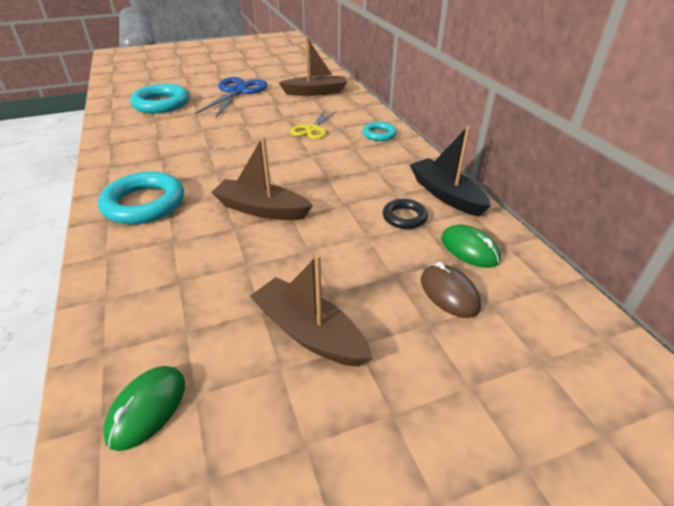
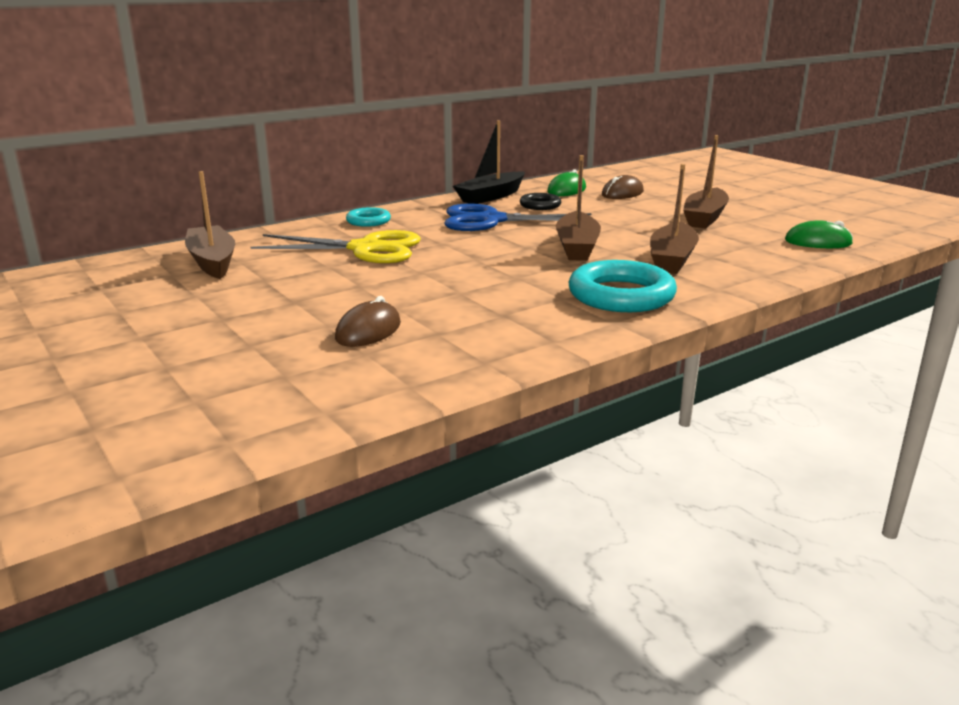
camera: 105 degrees left, 15 degrees down
(161, 104) = (279, 368): turquoise ring -> none
(180, 122) = (368, 331): none -> brown mouse
(192, 253) = (672, 259): none -> brown boat
(237, 92) = (207, 315): blue scissors -> blue scissors (491, 220)
(312, 129) = (366, 249): yellow scissors -> yellow scissors, size x1.65

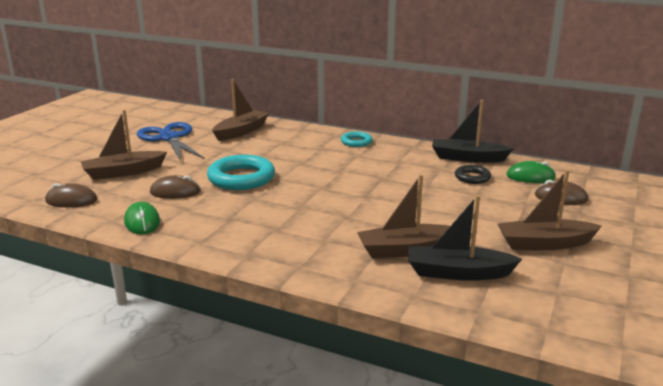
camera: 60 degrees right, 0 degrees up
(282, 407) = (71, 200): none -> brown mouse
(366, 249) = (303, 156): yellow scissors -> none
(491, 220) = (409, 172): blue scissors -> blue scissors (169, 138)
(577, 247) = (388, 211): brown boat -> brown boat (123, 172)
(621, 295) = (301, 247): turquoise ring -> turquoise ring (241, 178)
(734, 253) = (458, 273): none -> black boat
(818, 242) = (552, 310): green mouse -> green mouse (142, 222)

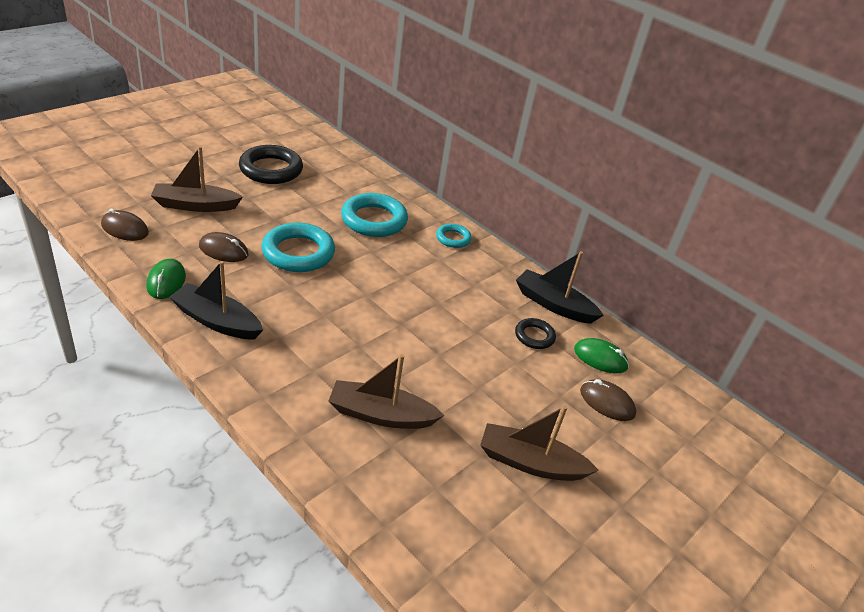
camera: 15 degrees right, 15 degrees up
(169, 138) = (271, 169): blue scissors -> black ring
(241, 132) = (347, 183): brown boat -> none
(284, 146) = (374, 220): none -> turquoise ring
(458, 273) = (407, 467): black boat -> black boat (217, 321)

